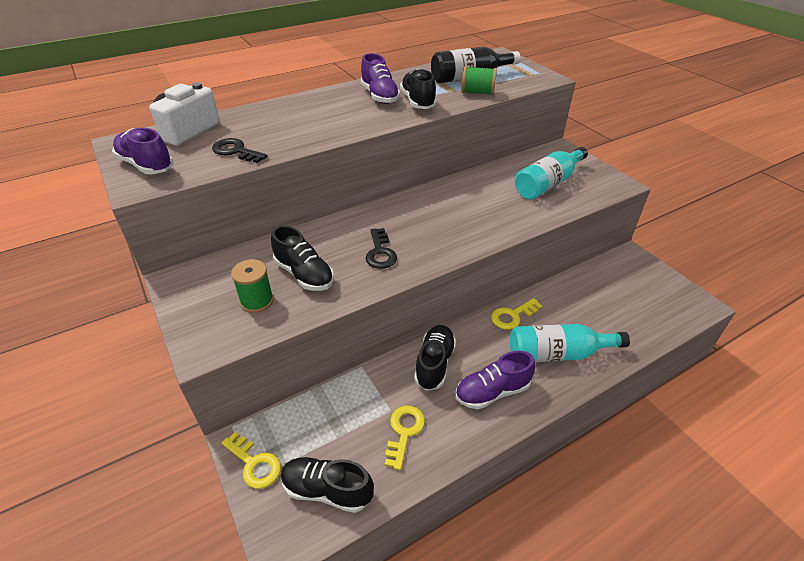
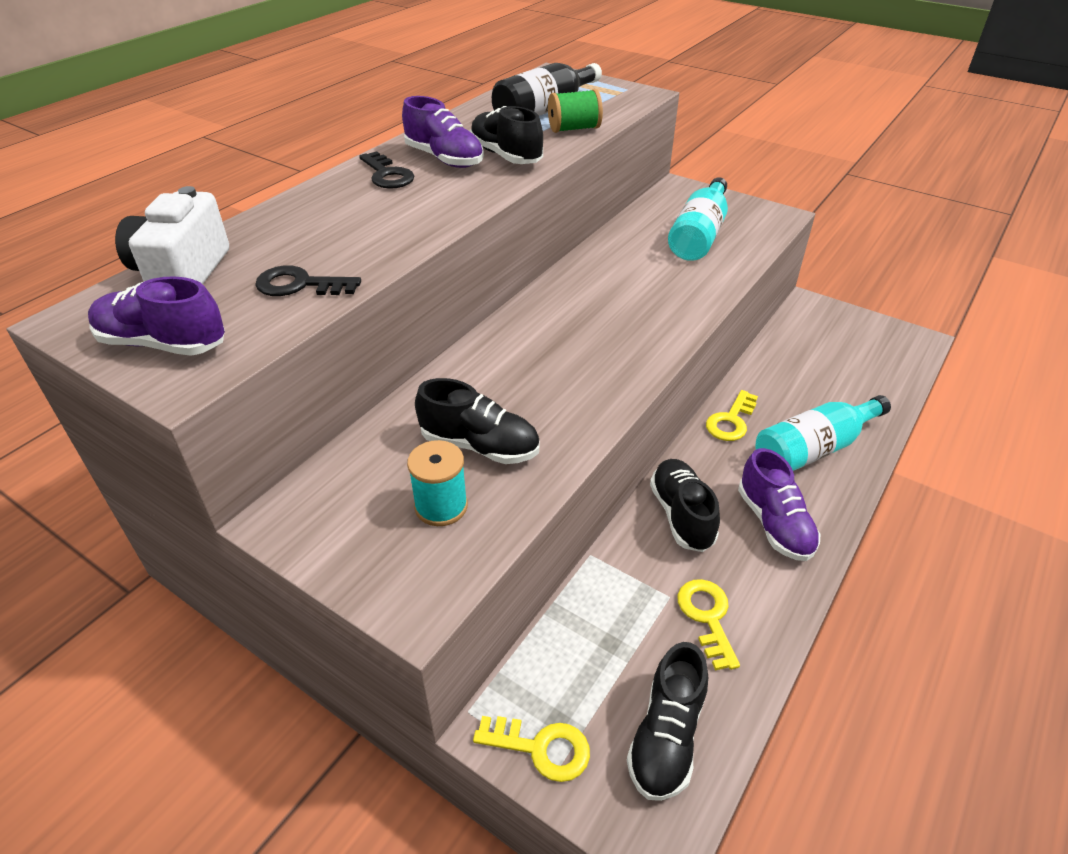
camera: 25 degrees left, 0 degrees up
(257, 301) = (441, 506): green spool -> turquoise spool
(327, 490) = (666, 736): black shoe -> black shoe turned 60 degrees counterclockwise
(380, 252) = (561, 382): black key -> black key (387, 175)
(492, 392) = (774, 524): purple shoe -> purple shoe turned 60 degrees counterclockwise

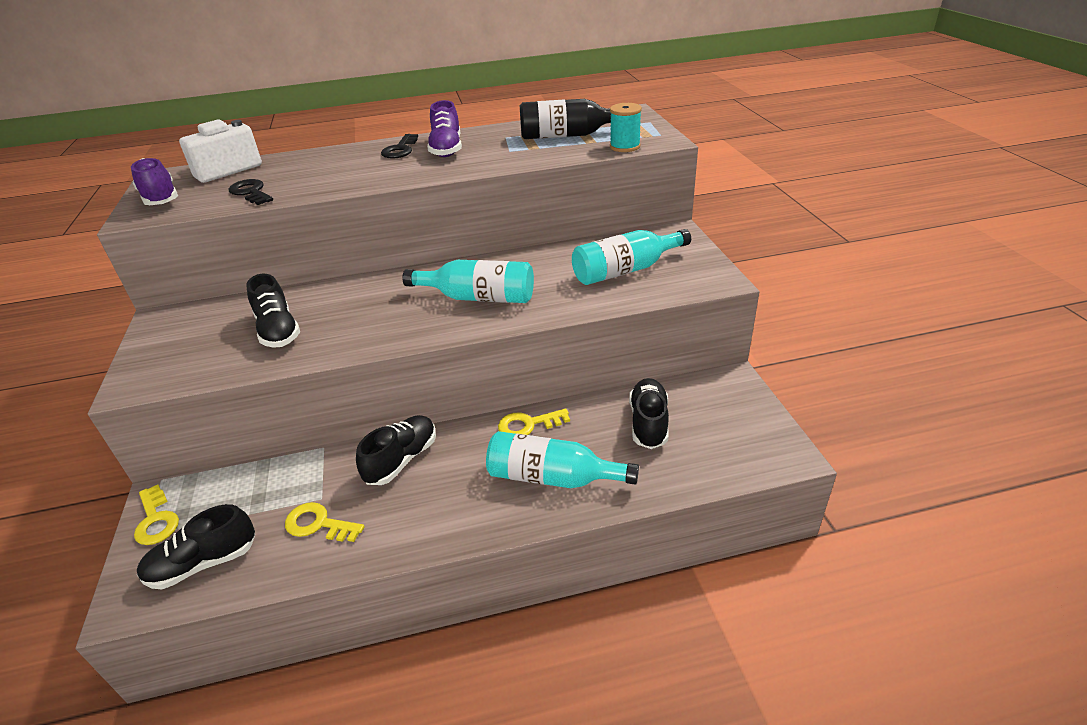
camera: 45 degrees right, 5 degrees down
(441, 506) = (214, 349): turquoise spool -> turquoise spool (625, 147)
(506, 156) = (482, 157): black shoe -> black shoe (648, 423)
(574, 129) = (560, 152): green spool -> none
(623, 312) = (479, 297): none -> turquoise bottle
(707, 617) = (319, 524): yellow key -> yellow key turned 105 degrees counterclockwise
(774, 524) = (444, 503): purple shoe -> none

